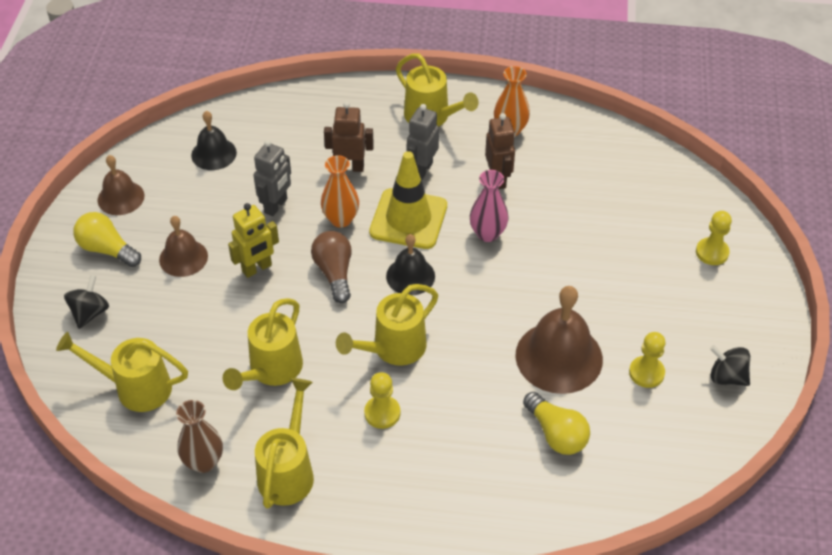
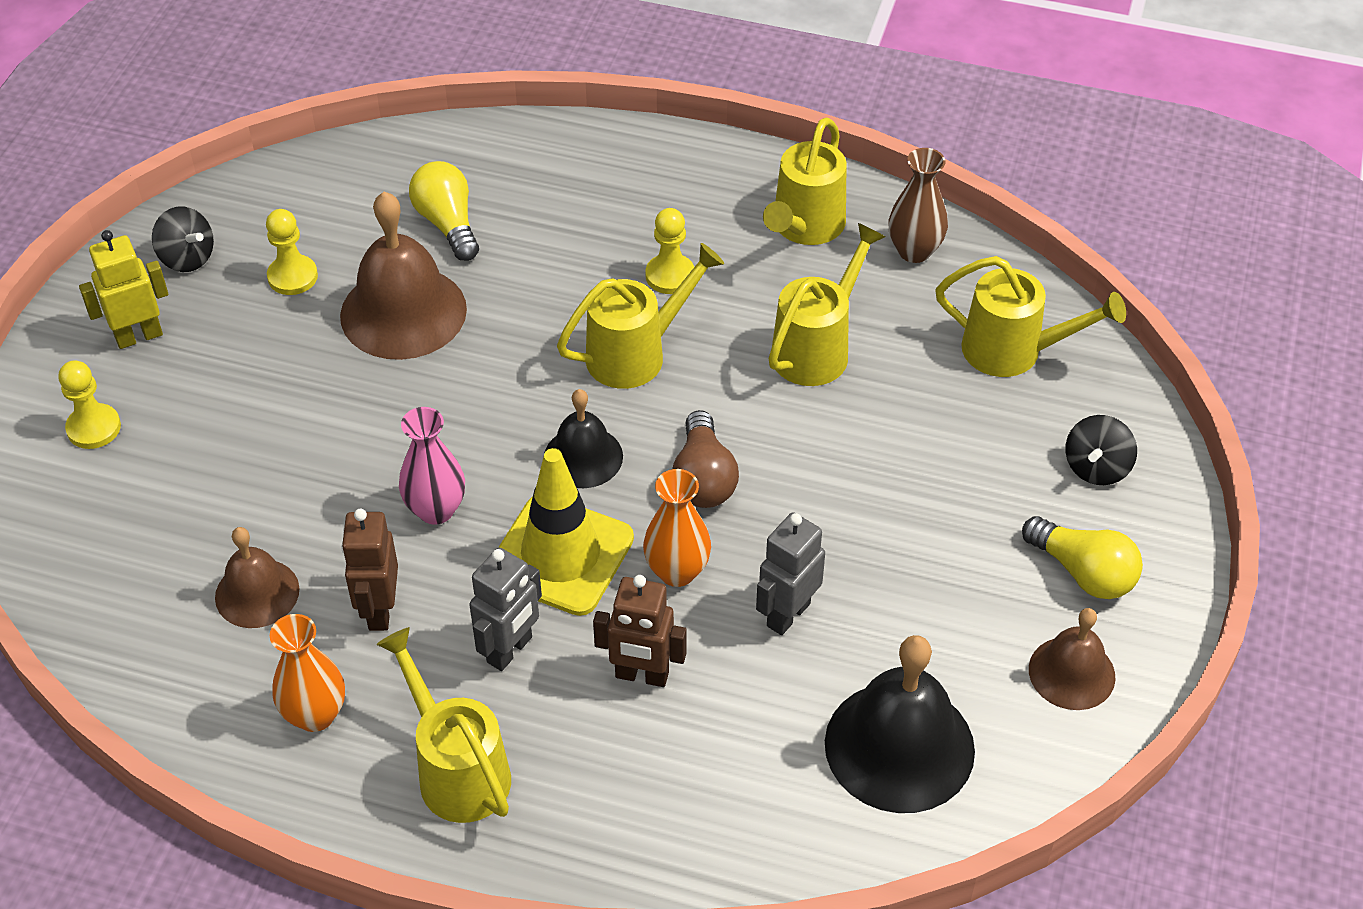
camera: 170 degrees left, 0 degrees up
(183, 258) = (951, 539): brown bell -> brown bell (257, 593)
(214, 154) = (899, 746): black bell -> black bell, size x1.69
(257, 268) = (829, 503): yellow robot -> yellow robot (139, 336)

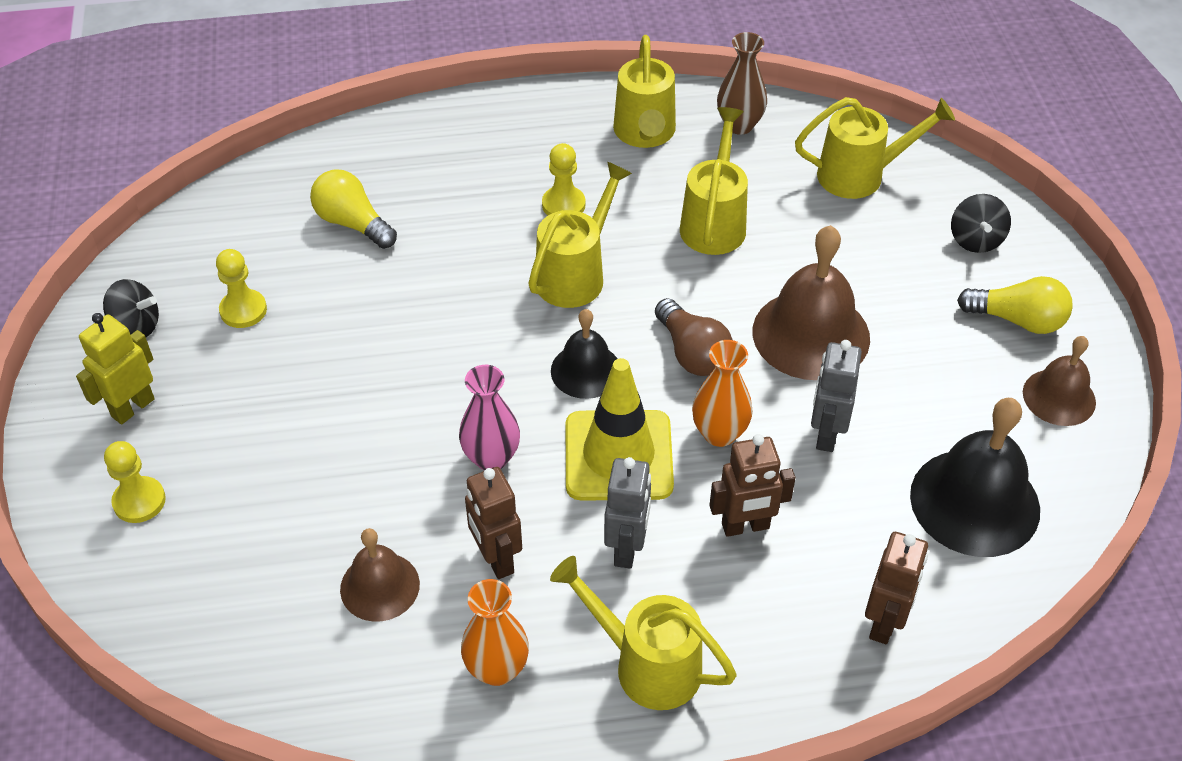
camera: 25 degrees left, 0 degrees up
(403, 312) = (360, 307): brown bell -> brown bell (811, 334)
(719, 828) = (884, 622): none -> brown robot

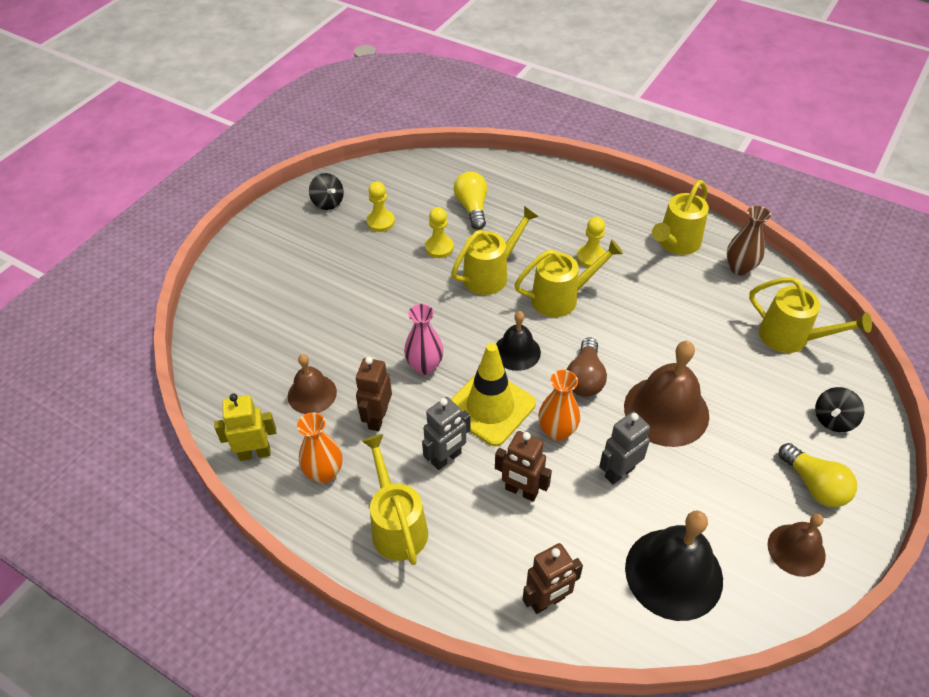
camera: 40 degrees right, 0 degrees up
(132, 407) = (290, 239): yellow robot -> yellow robot (255, 453)
(139, 501) = (252, 284): yellow pawn -> yellow pawn (439, 247)
(714, 222) = (670, 314): yellow watering can -> yellow watering can (491, 274)

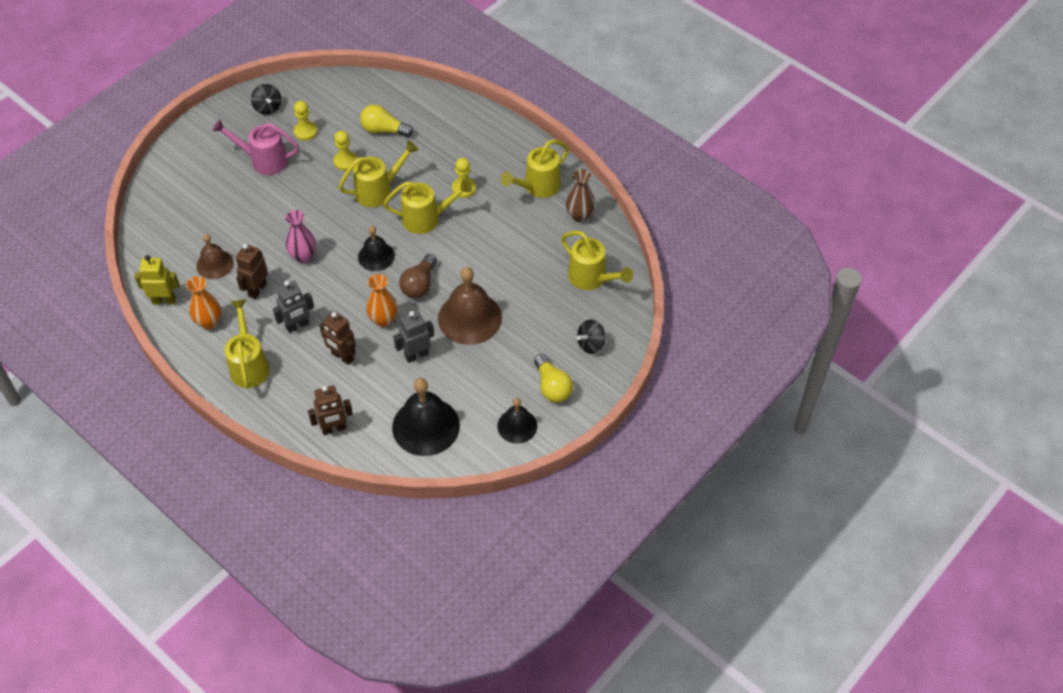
camera: 10 degrees right, 5 degrees up
(340, 260) = (263, 160): none -> pink watering can
(472, 208) = (384, 130): yellow light bulb -> yellow light bulb turned 75 degrees counterclockwise
(490, 407) = (341, 294): yellow traffic cone -> none
(796, 550) = (517, 426): brown bell -> black bell

